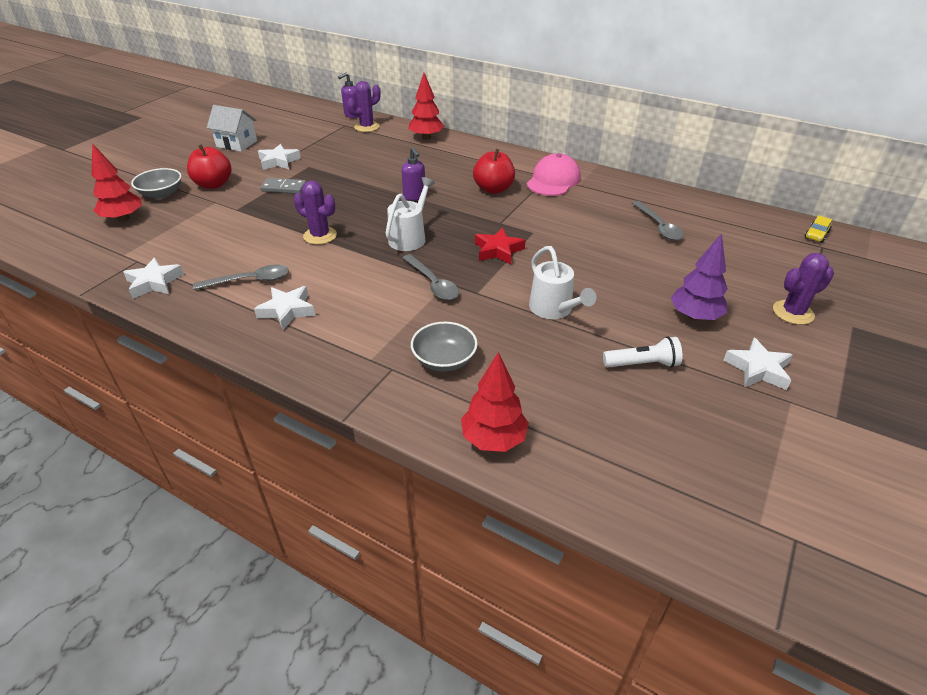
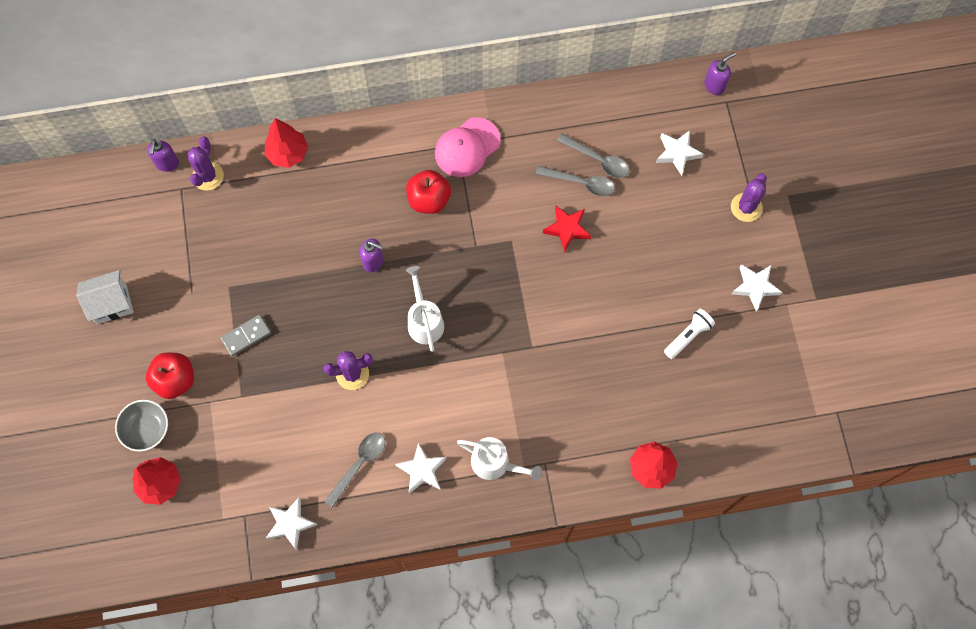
camera: 40 degrees left, 30 degrees up
(279, 161) = (191, 300): white star -> white star (677, 153)
(432, 283) = (493, 361): grey spoon -> grey spoon (580, 183)
(444, 360) = (569, 429): grey bowl -> none
(498, 250) = (505, 285): red star -> red star (567, 229)
(553, 180) = (467, 147): pink cap -> pink cap turned 120 degrees counterclockwise
(554, 310) = (597, 324): white watering can -> white watering can (495, 463)
(694, 316) = (689, 260): purple tree -> none
(816, 234) = (714, 86): yellow car -> purple soap dispenser

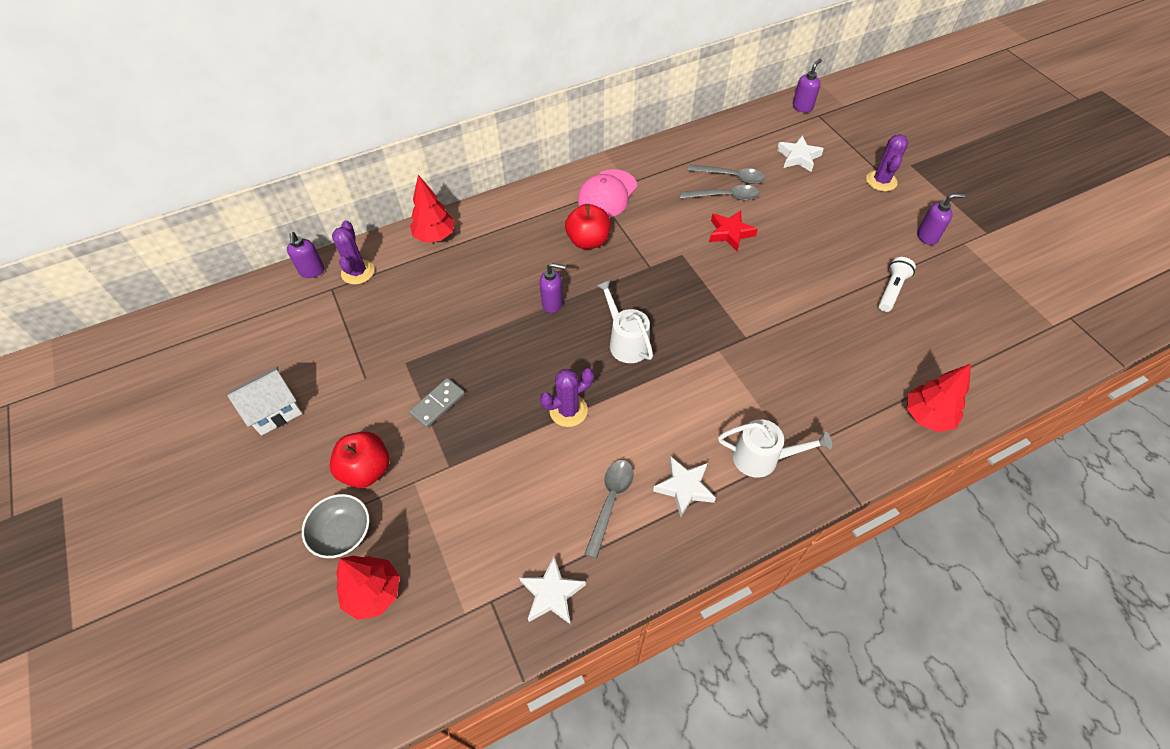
camera: 15 degrees left, 15 degrees down
(755, 287) = (927, 237): white star -> purple soap dispenser

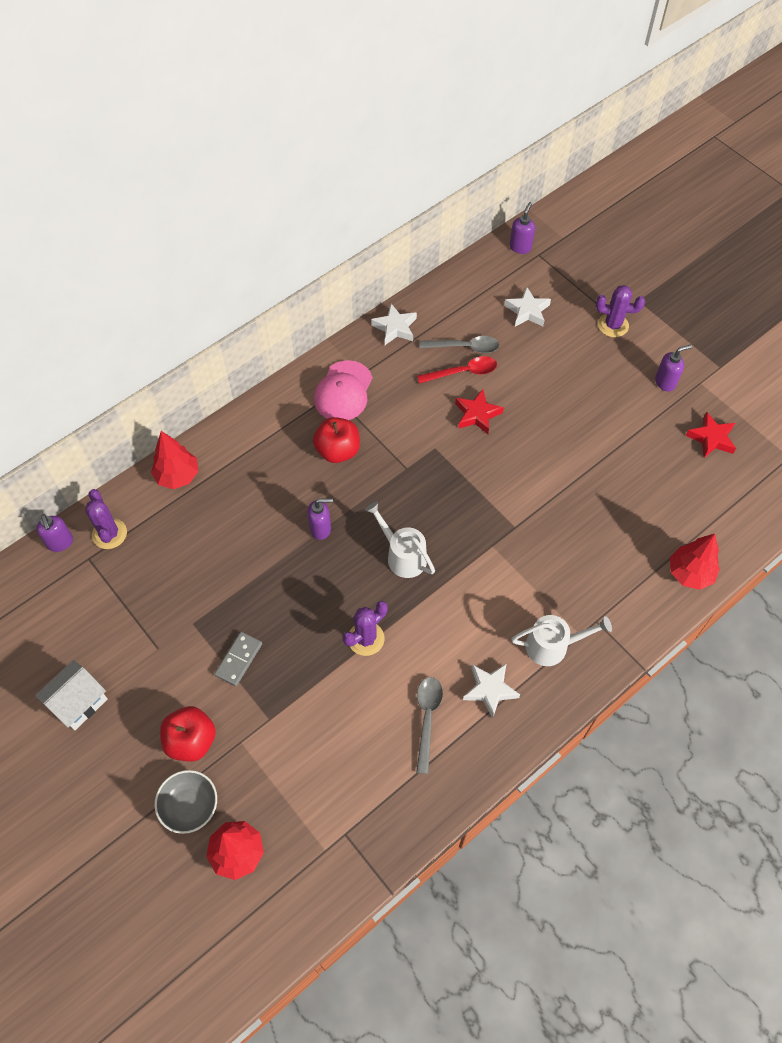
camera: 15 degrees left, 5 degrees up
(552, 594) = (396, 814): white star -> white star (395, 328)
(724, 196) = (463, 372): grey spoon -> red spoon
(881, 181) = (613, 325): purple cactus -> purple cactus turned 75 degrees counterclockwise
(891, 290) = (640, 448): white flashlight -> none
(969, 294) = (711, 438): none -> red star

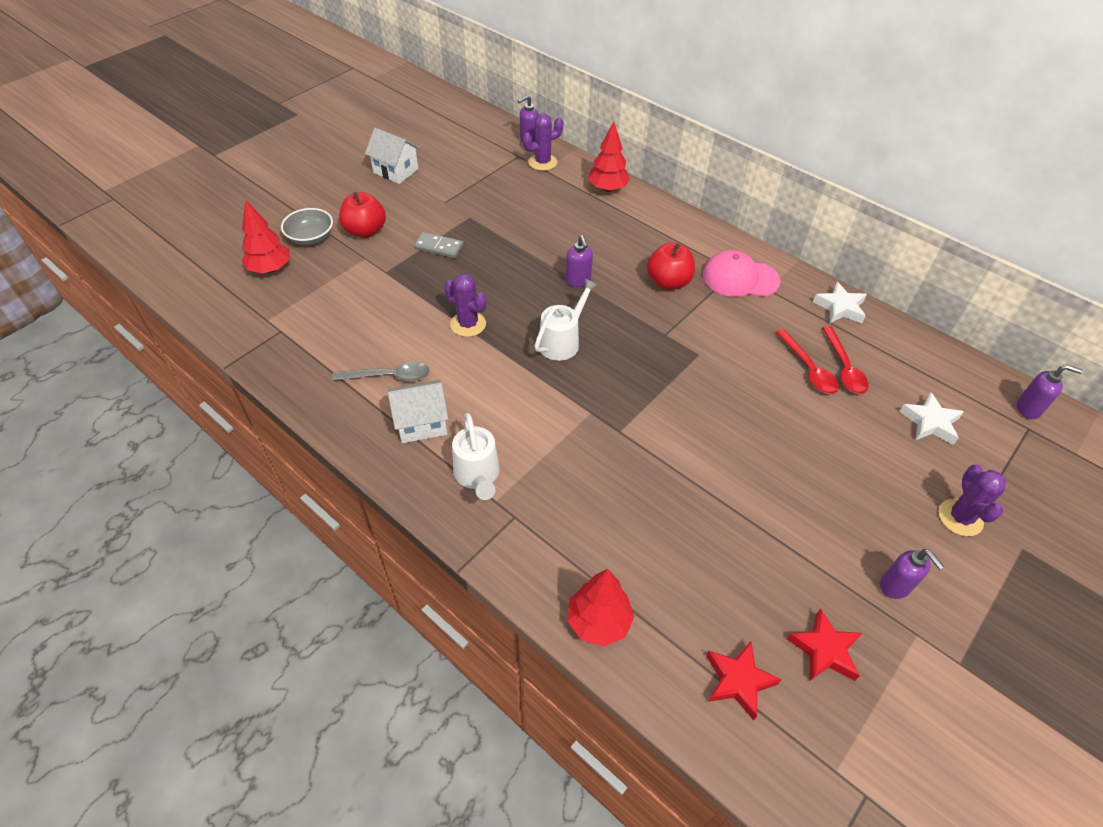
camera: 80 degrees right, 10 degrees down
(464, 347) = (844, 367): grey spoon -> red spoon
(477, 414) = (756, 386): red star -> red star (738, 681)
(490, 690) = (421, 423): white star -> white house

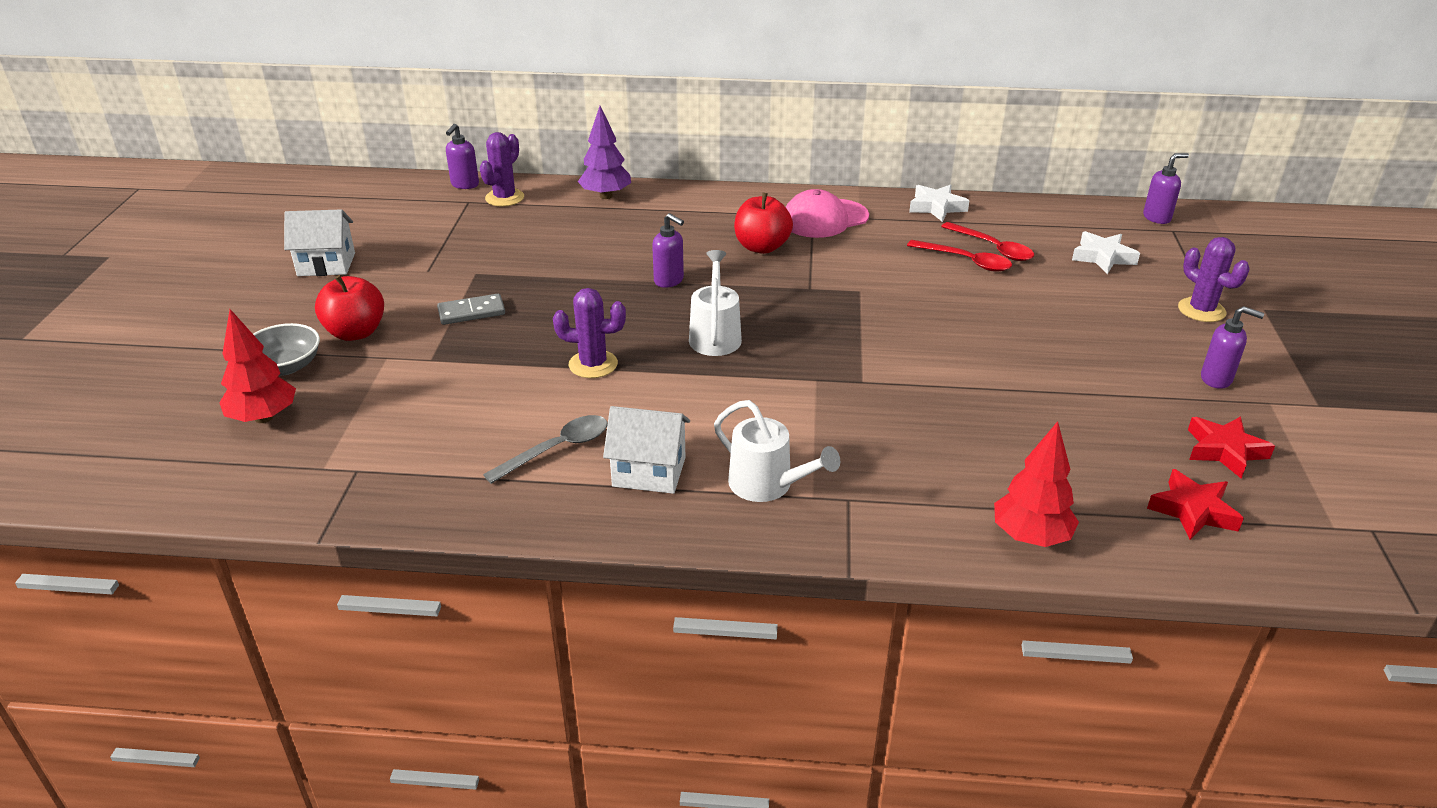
camera: 35 degrees left, 15 degrees down
(421, 423) = (649, 472): white house -> white house turned 60 degrees clockwise
(607, 189) = (606, 196): red tree -> purple tree

